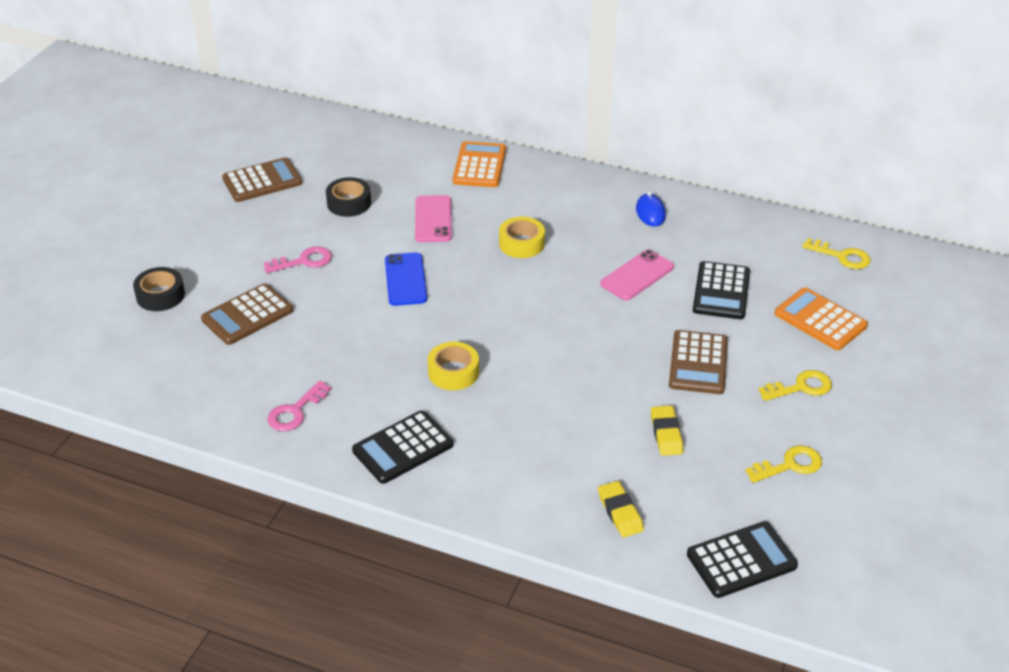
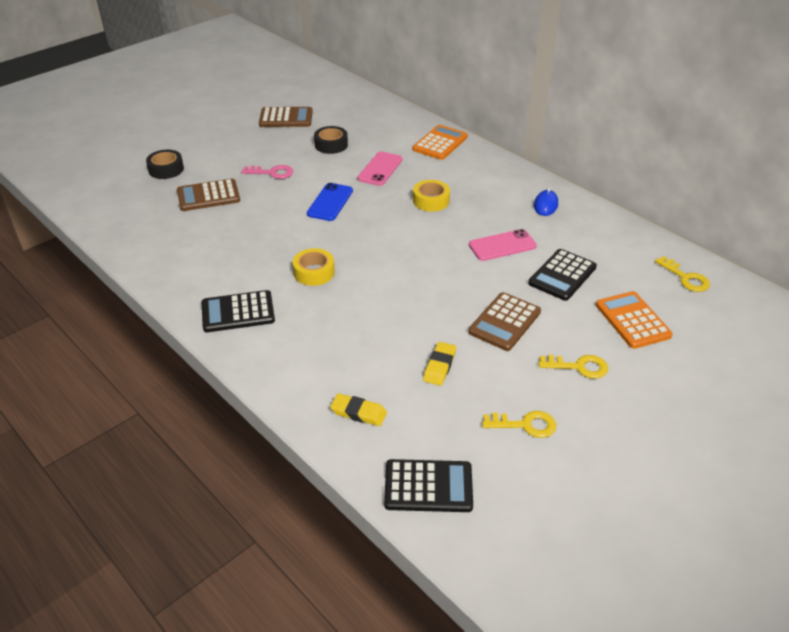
camera: 25 degrees right, 0 degrees up
(295, 411) = (187, 265): pink key -> none
(620, 512) = (358, 412): yellow eraser -> yellow eraser turned 75 degrees counterclockwise

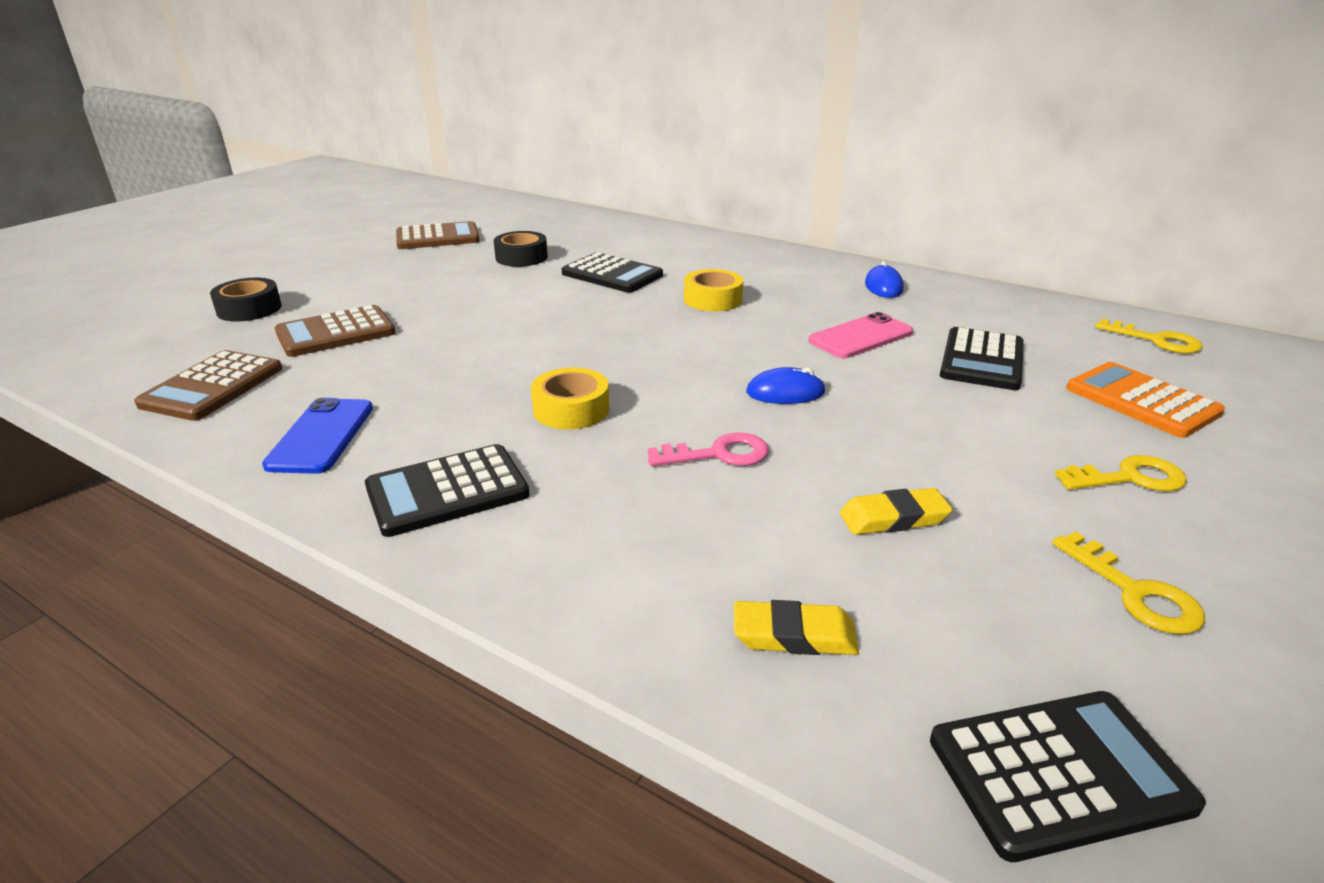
camera: 15 degrees left, 10 degrees down
(272, 173) = (439, 295): pink key -> pink key (718, 454)
(330, 202) = (553, 318): blue phone -> blue phone (321, 436)
(380, 169) = (612, 274): pink phone -> black calculator
(433, 280) = (785, 392): none -> blue mouse
(439, 366) = (893, 518): yellow eraser -> yellow eraser turned 75 degrees clockwise
(440, 143) = (683, 241): orange calculator -> none
(504, 322) = (949, 432): brown calculator -> brown calculator (212, 387)
(525, 425) = (1135, 592): yellow key -> yellow key turned 75 degrees clockwise

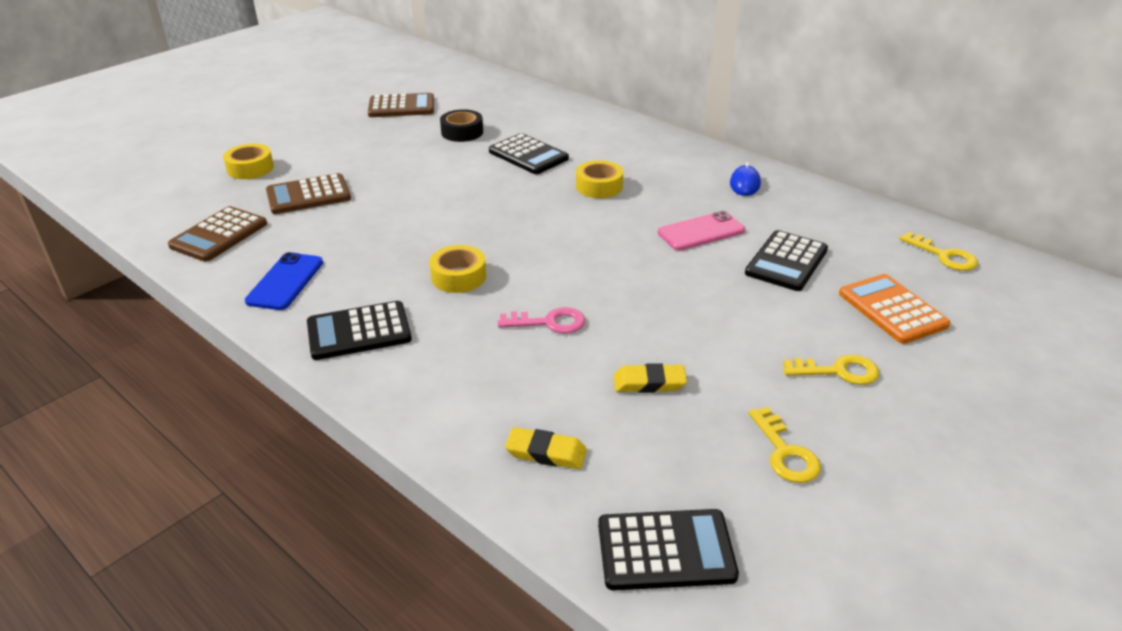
camera: 10 degrees right, 5 degrees up
(249, 309) = (250, 168): black tape -> yellow tape
(785, 392) = (619, 277): blue mouse -> none

